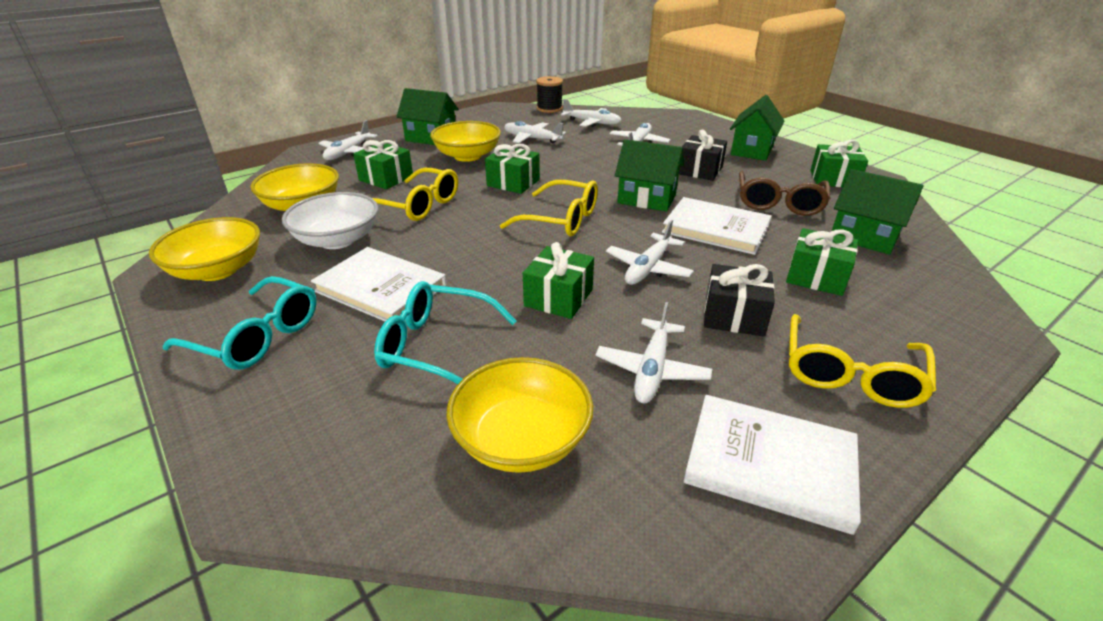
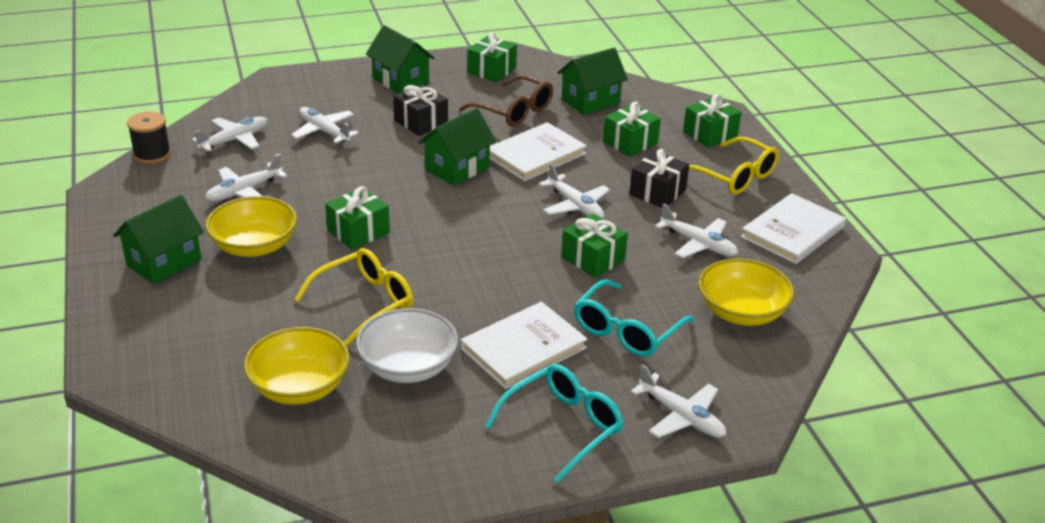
camera: 70 degrees left, 0 degrees up
(217, 270) = (420, 455): yellow bowl -> none
(348, 152) = (150, 336): white plane -> white plane (681, 416)
(386, 178) = (269, 315): green gift -> green gift (710, 134)
(561, 220) = (464, 224): yellow glasses -> none

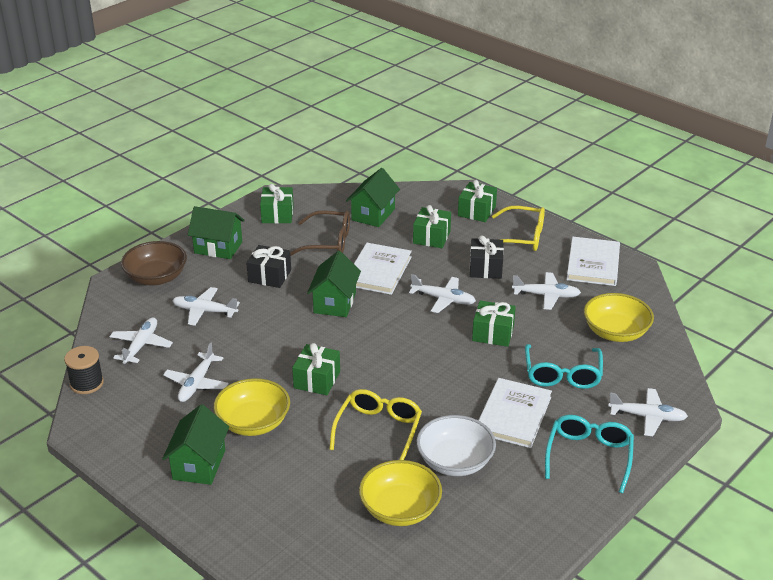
camera: 30 degrees left, 0 degrees up
(314, 88) = (156, 277): none -> brown bowl

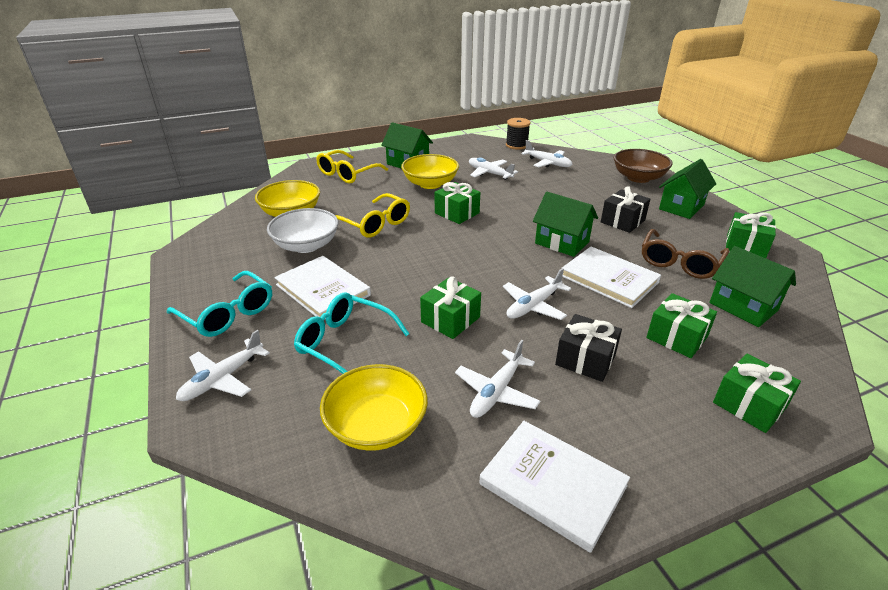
camera: 115 degrees right, 0 degrees up
(205, 311) = (579, 188): white plane -> none
(522, 237) = (659, 428): yellow glasses -> yellow glasses (347, 174)

